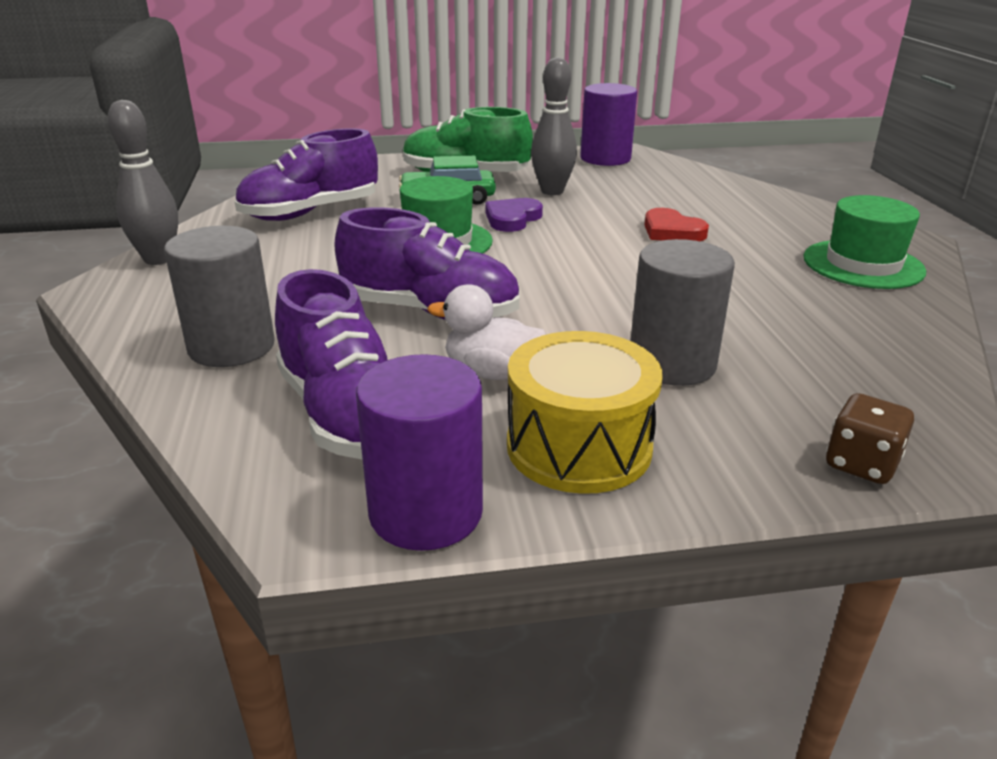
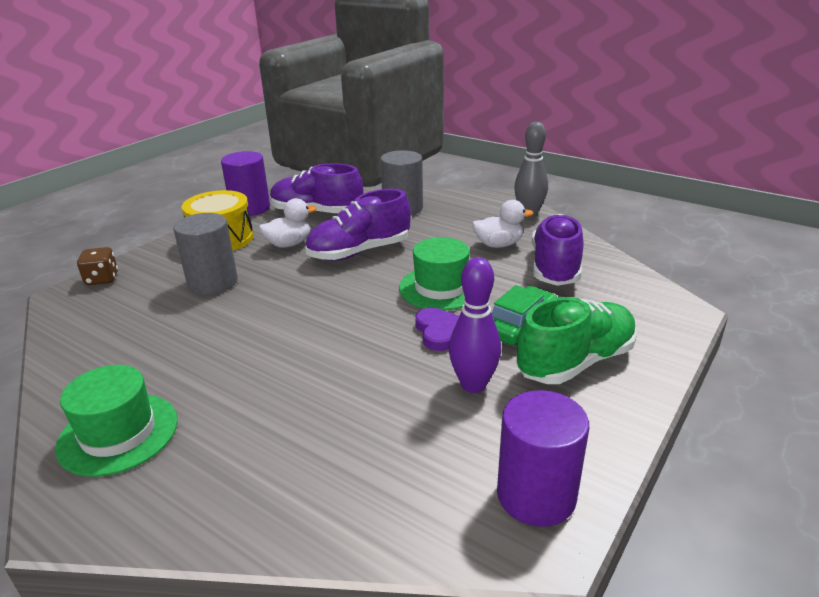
camera: 135 degrees right, 0 degrees up
(287, 248) = (498, 245): none -> white duck
(552, 191) = (473, 385): grey bowling pin -> purple bowling pin
(672, 231) = (309, 387): red heart -> none

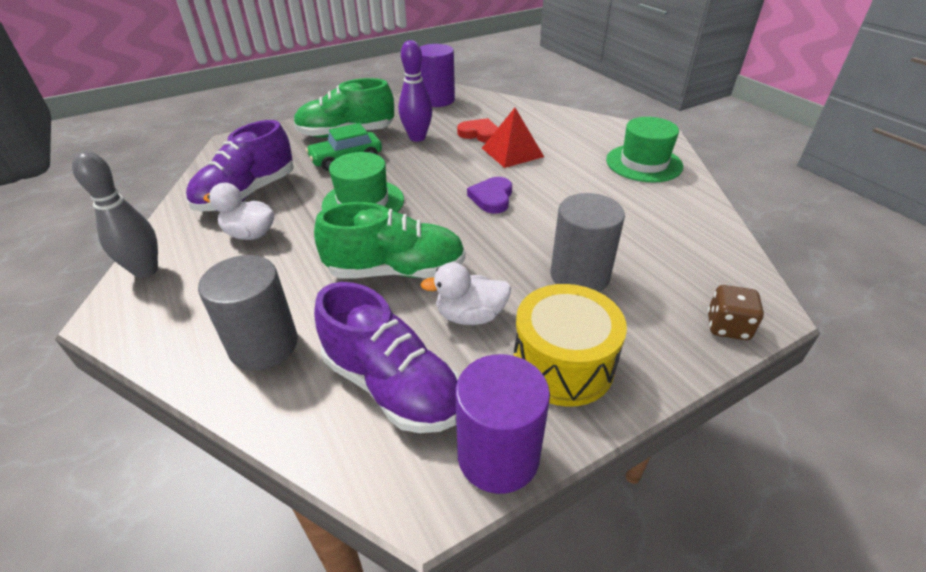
camera: 155 degrees left, 10 degrees up
(320, 398) = (512, 152): none -> red pyramid
(359, 252) = (396, 271): purple shoe -> green shoe
(389, 421) = (480, 134): none -> red heart
(439, 332) = (404, 169): purple heart -> purple heart (492, 198)

